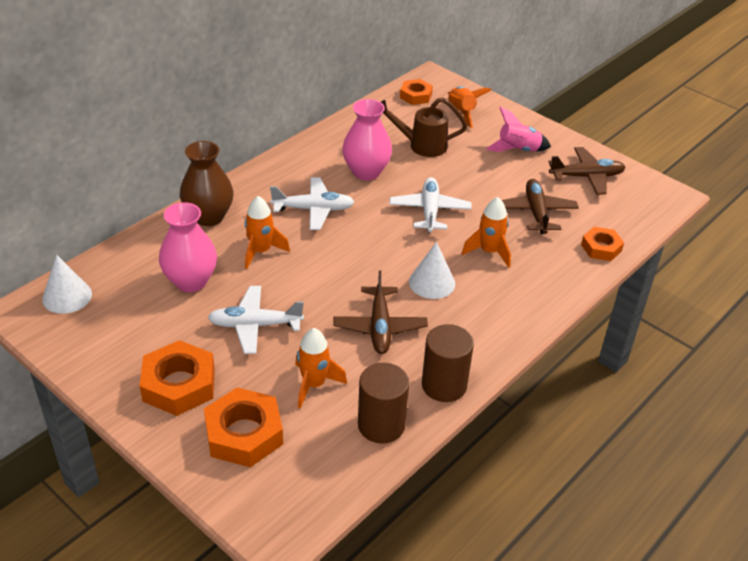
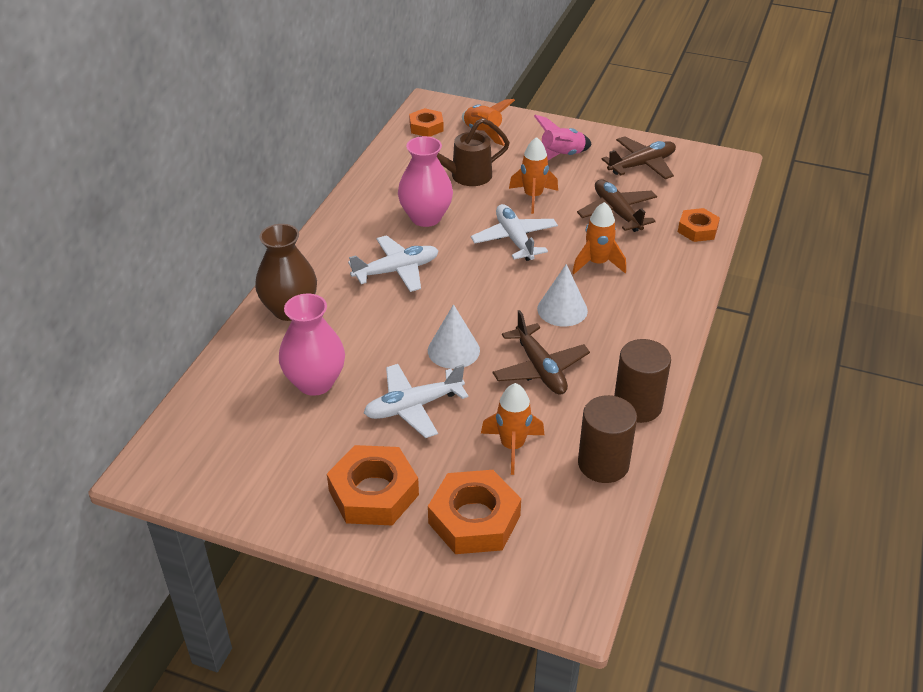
camera: 20 degrees left, 0 degrees up
(67, 296) = (187, 440): white cone -> white cone (453, 350)
(261, 251) = (370, 329): orange rocket -> orange rocket (533, 197)

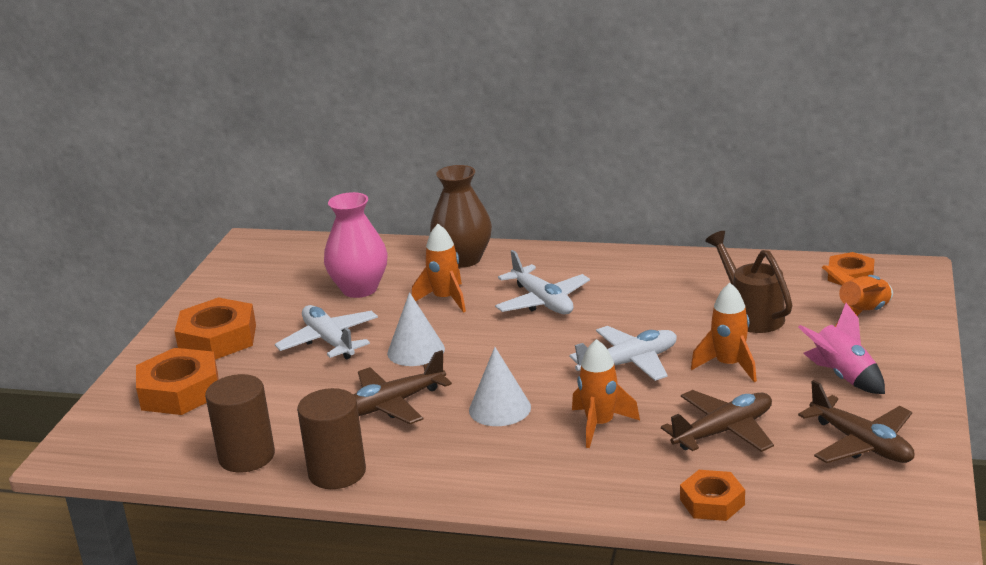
camera: 85 degrees right, 15 degrees down
(426, 217) = (649, 303): pink vase -> none
(512, 446) = (273, 400): orange rocket -> orange rocket (445, 299)

